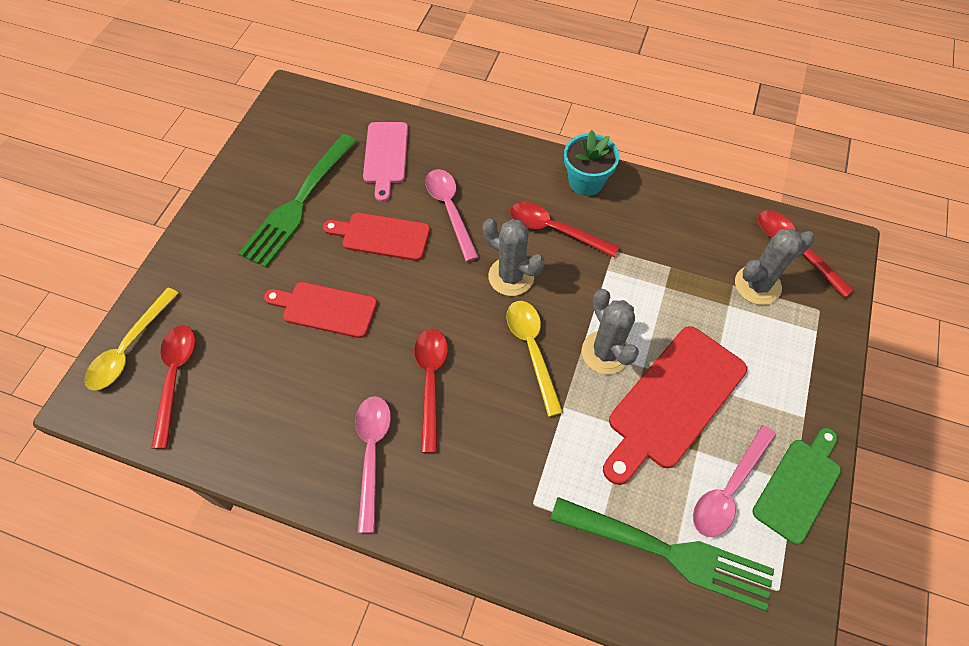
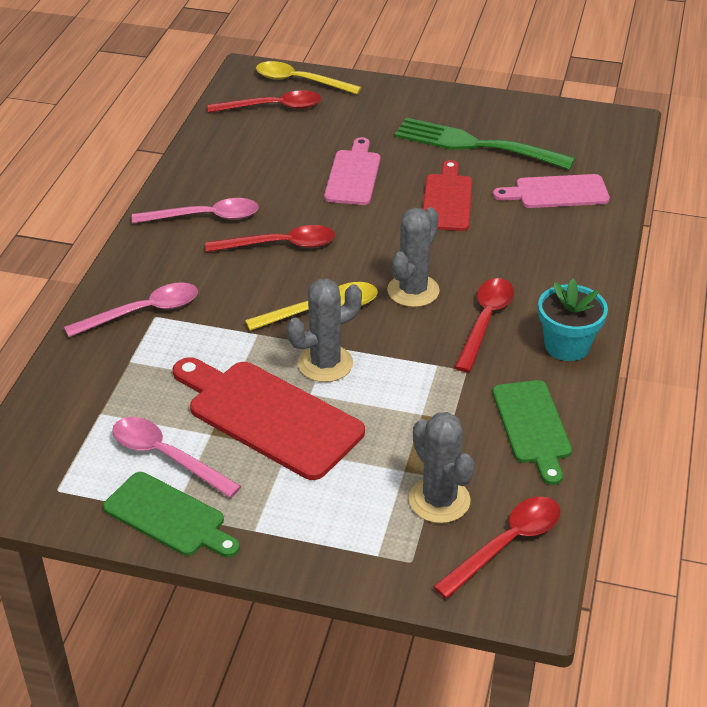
camera: 85 degrees right, 20 degrees down
(325, 309) = (353, 175): red cutting board -> pink cutting board
(450, 210) = (493, 242): pink spoon -> pink spoon (143, 312)
(670, 553) = (101, 409): green fork -> none
(675, 217) = (532, 426): none -> green cutting board

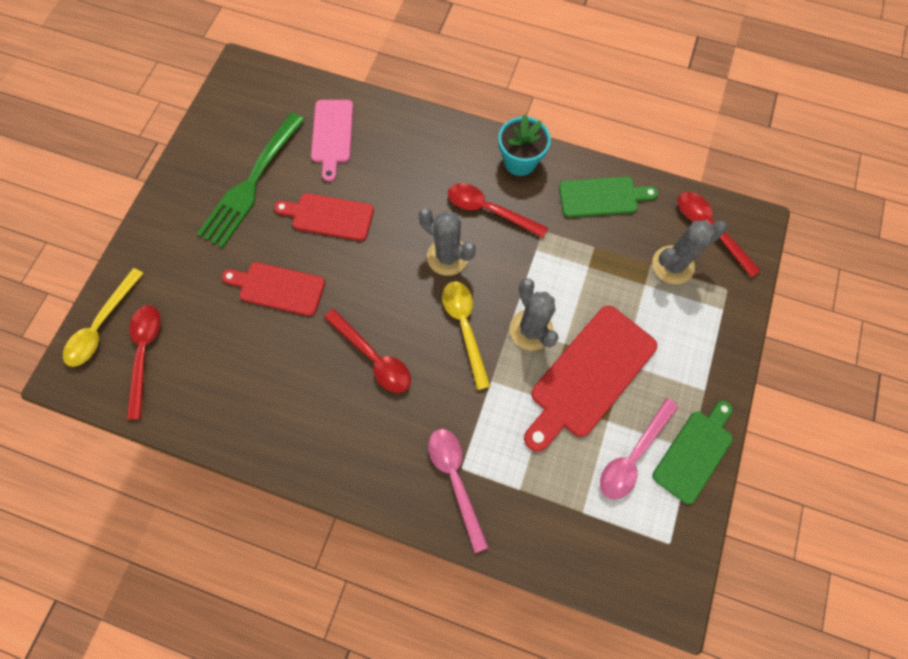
camera: 85 degrees left, 30 degrees up
(205, 217) = (321, 423): pink spoon -> none
(280, 245) = (373, 357): red spoon -> red spoon turned 135 degrees clockwise
(353, 175) = (278, 288): pink cutting board -> red cutting board

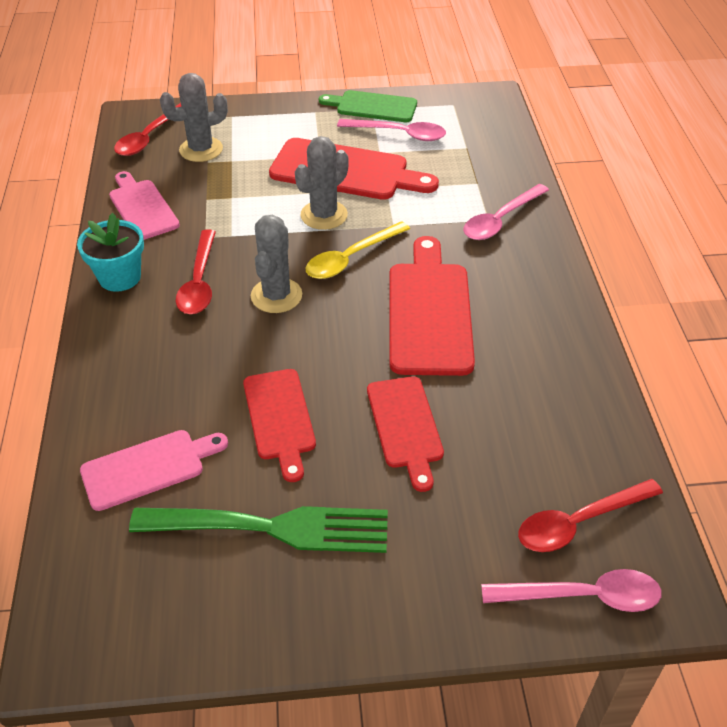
camera: 115 degrees left, 25 degrees down
(102, 325) = (582, 596): yellow spoon -> pink spoon
(373, 357) = (429, 312): red spoon -> red cutting board
(602, 197) = (142, 207): green cutting board -> pink cutting board
(672, 265) = (201, 149): grey cactus -> grey cactus turned 60 degrees counterclockwise

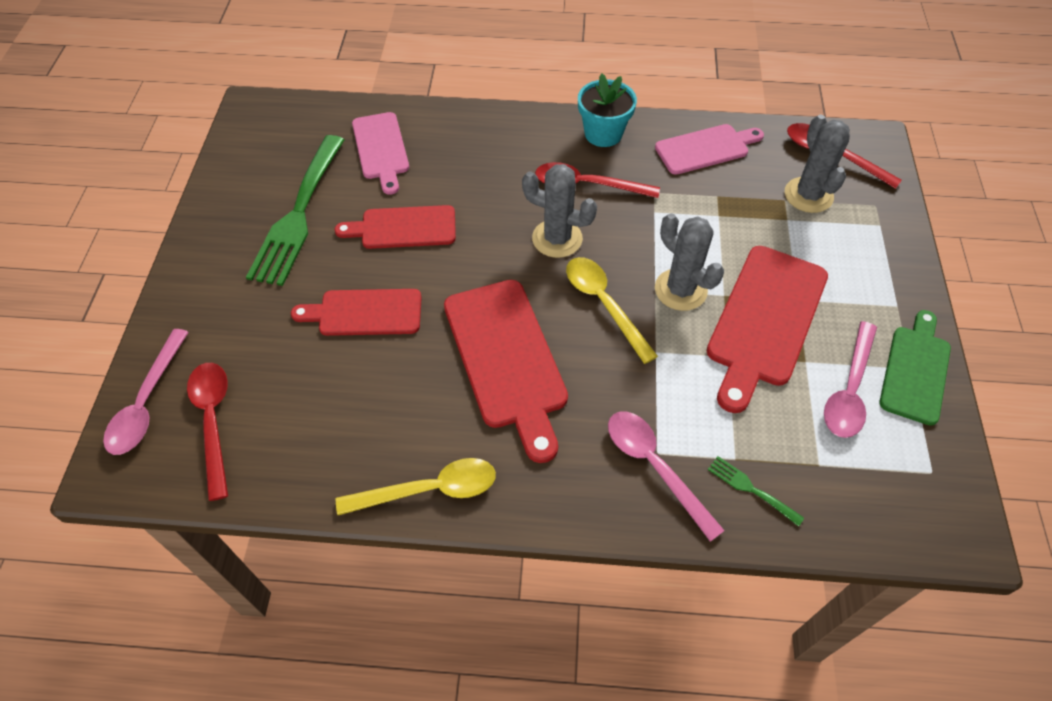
camera: 100 degrees right, 10 degrees up
(429, 312) = (507, 359): red cutting board -> red cutting board turned 60 degrees clockwise
(498, 176) = (750, 489): none -> green fork
(576, 341) = (429, 490): none -> yellow spoon

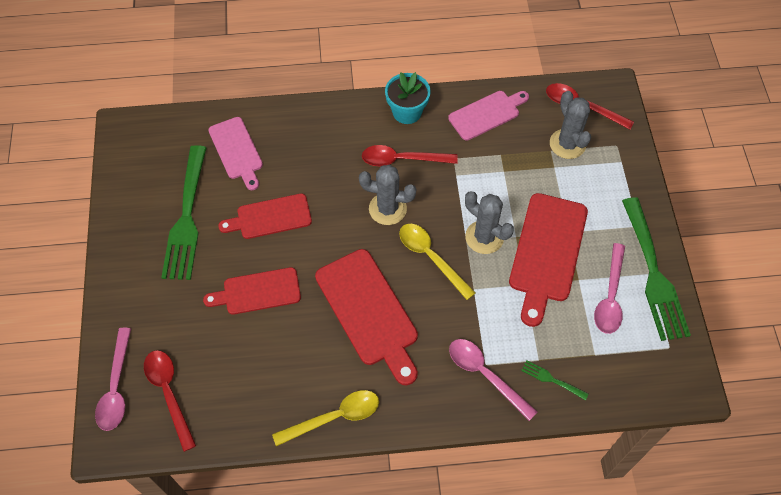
camera: 10 degrees left, 5 degrees up
(915, 370) = (654, 274): green cutting board -> green fork

